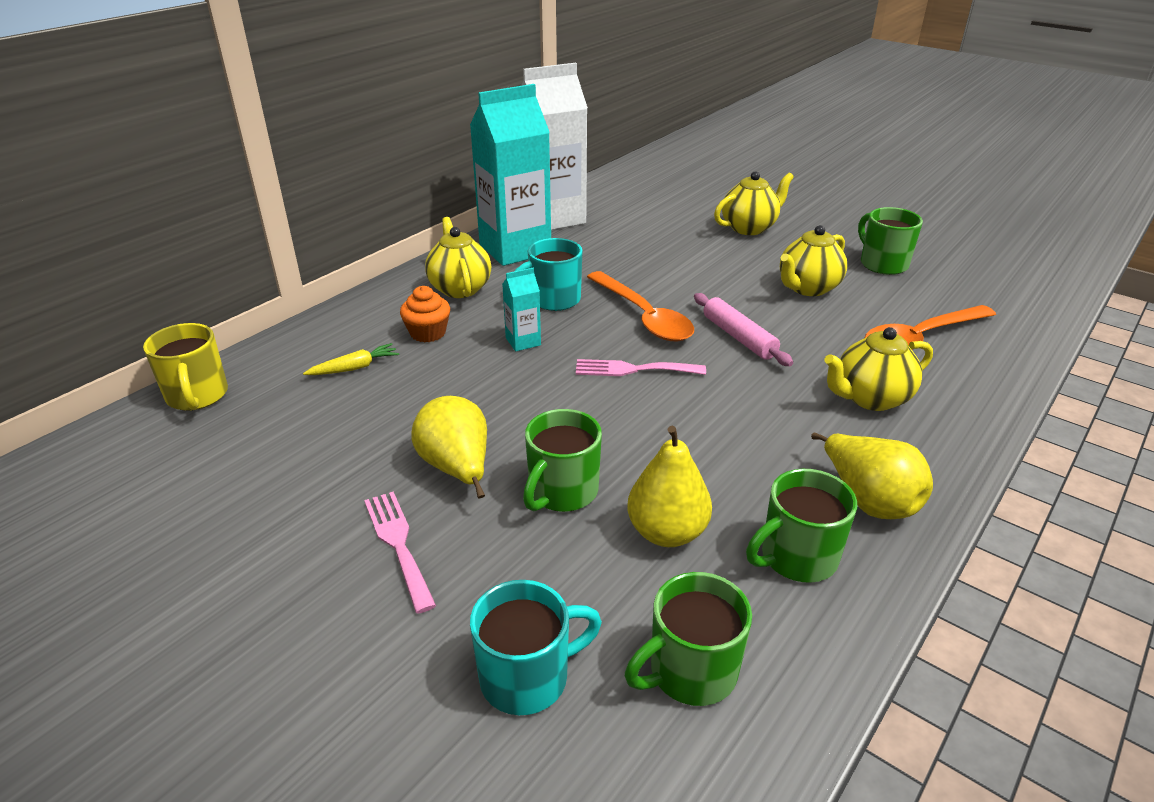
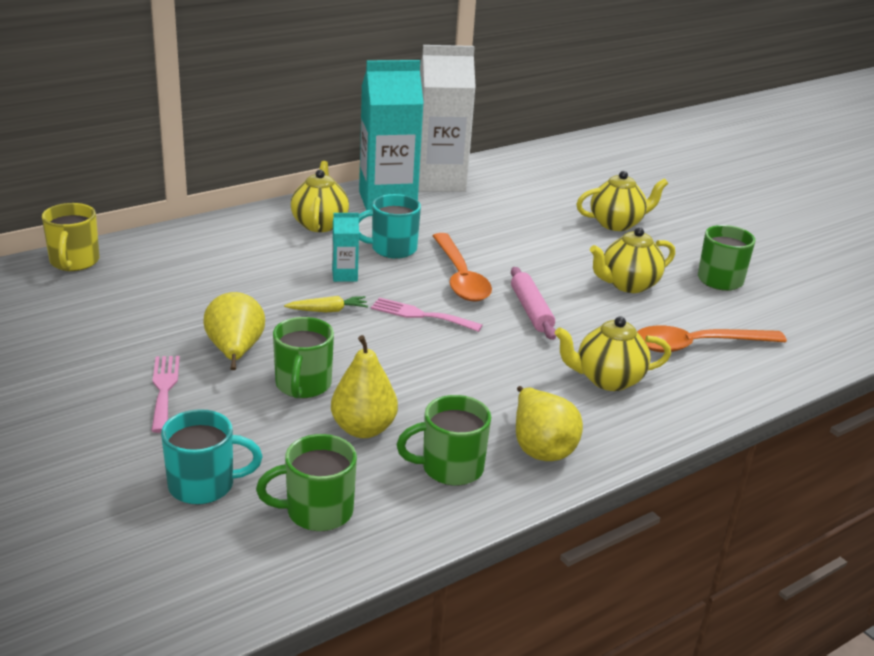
camera: 15 degrees right, 5 degrees down
(355, 368) = (200, 267): yellow carrot -> yellow carrot (328, 310)
(428, 333) = (272, 253): orange cupcake -> none
(562, 492) = (303, 385): green mug -> green mug turned 45 degrees counterclockwise

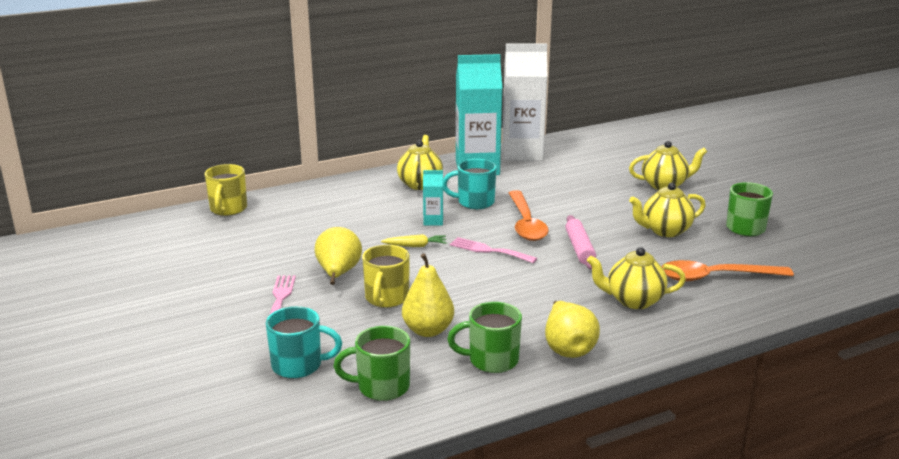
camera: 10 degrees right, 5 degrees down
(303, 385) = (386, 298): green mug -> yellow mug

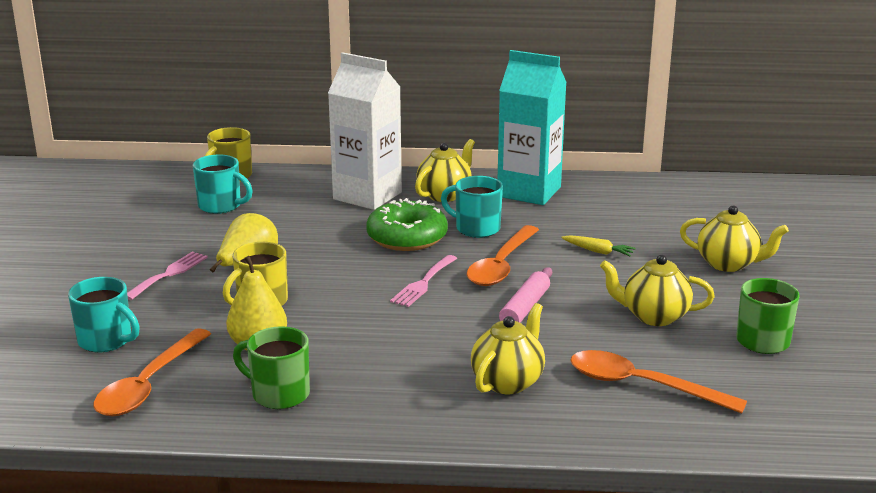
camera: 30 degrees right, 0 degrees up
(252, 234) = (221, 206): none -> turquoise mug
(381, 387) = (149, 384): green mug -> orange spoon
(415, 246) = (356, 258): yellow carrot -> yellow carrot (598, 251)
(433, 221) = (407, 237): turquoise carton -> green donut
(489, 250) = (423, 283): pink fork -> pink fork turned 120 degrees counterclockwise
(522, 153) = (602, 187): white carton -> white carton (367, 196)
(568, 348) = (370, 407): yellow pear -> none
(633, 300) = (508, 381): yellow teapot -> yellow teapot turned 90 degrees clockwise

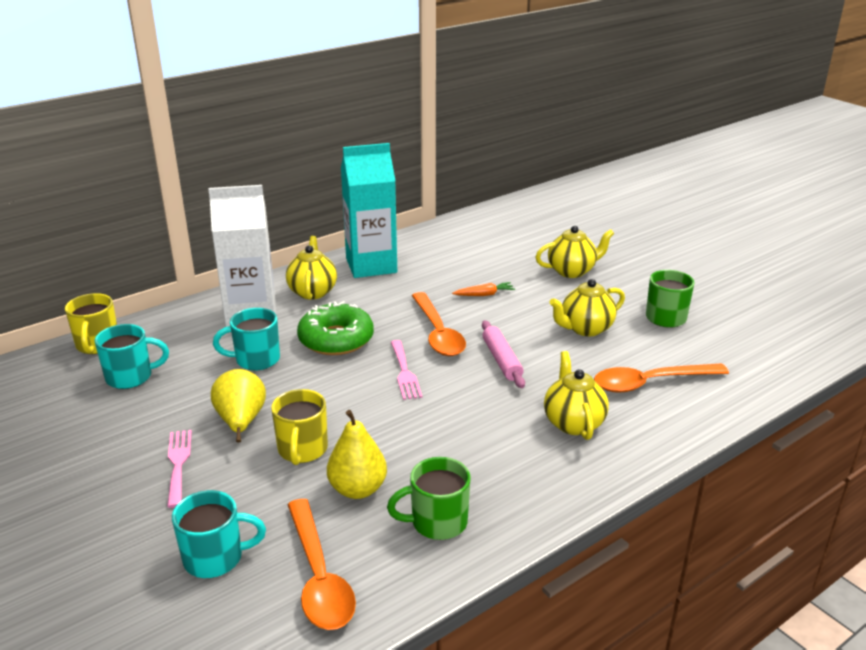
camera: 40 degrees left, 5 degrees up
(476, 228) = (377, 310): turquoise mug -> turquoise mug (256, 360)
(598, 251) = (484, 294): yellow carrot -> orange carrot

